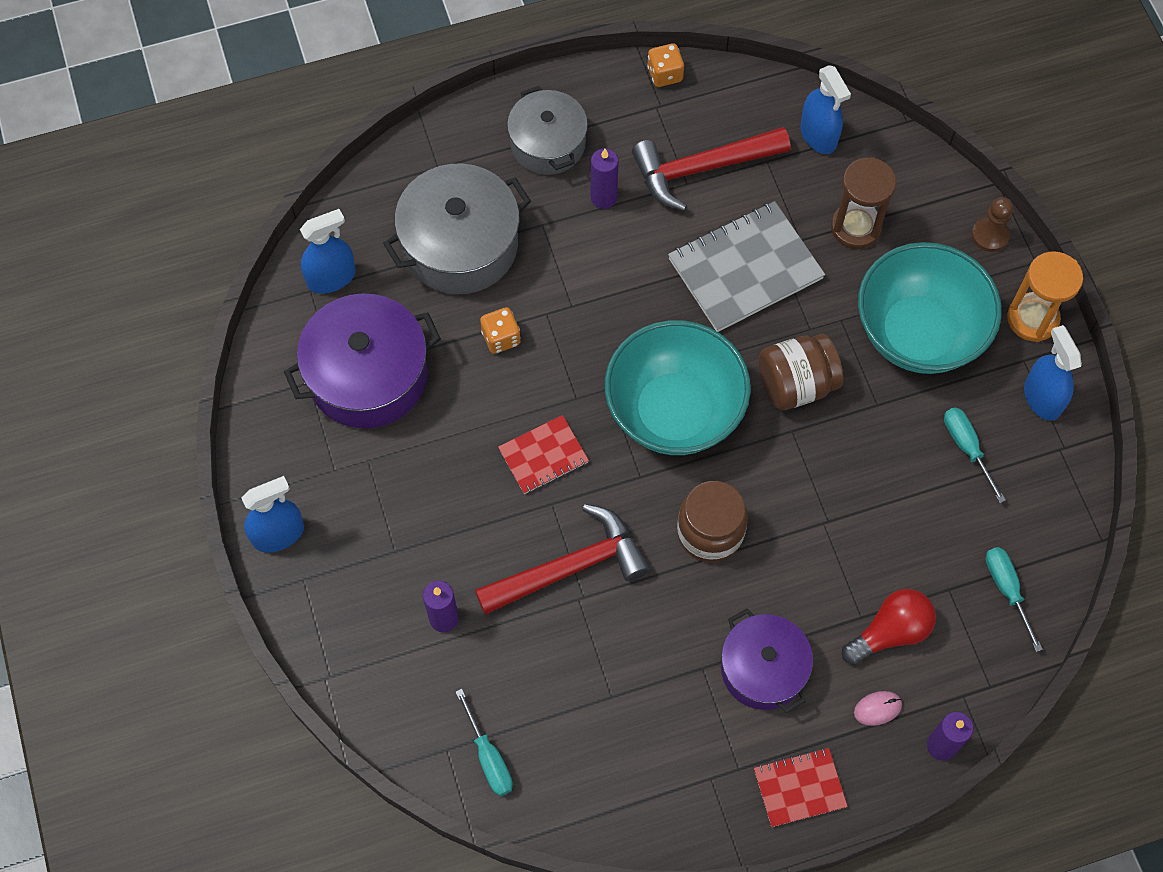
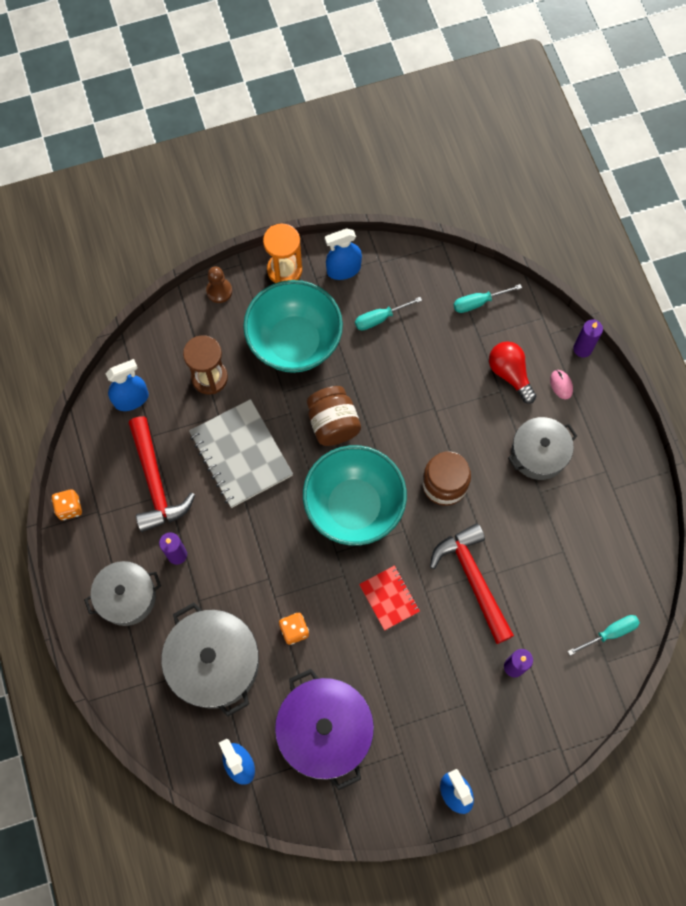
camera: 90 degrees left, 5 degrees up
(763, 669) = (538, 453): purple pot -> grey pot
(799, 788) = (615, 434): red notebook -> none

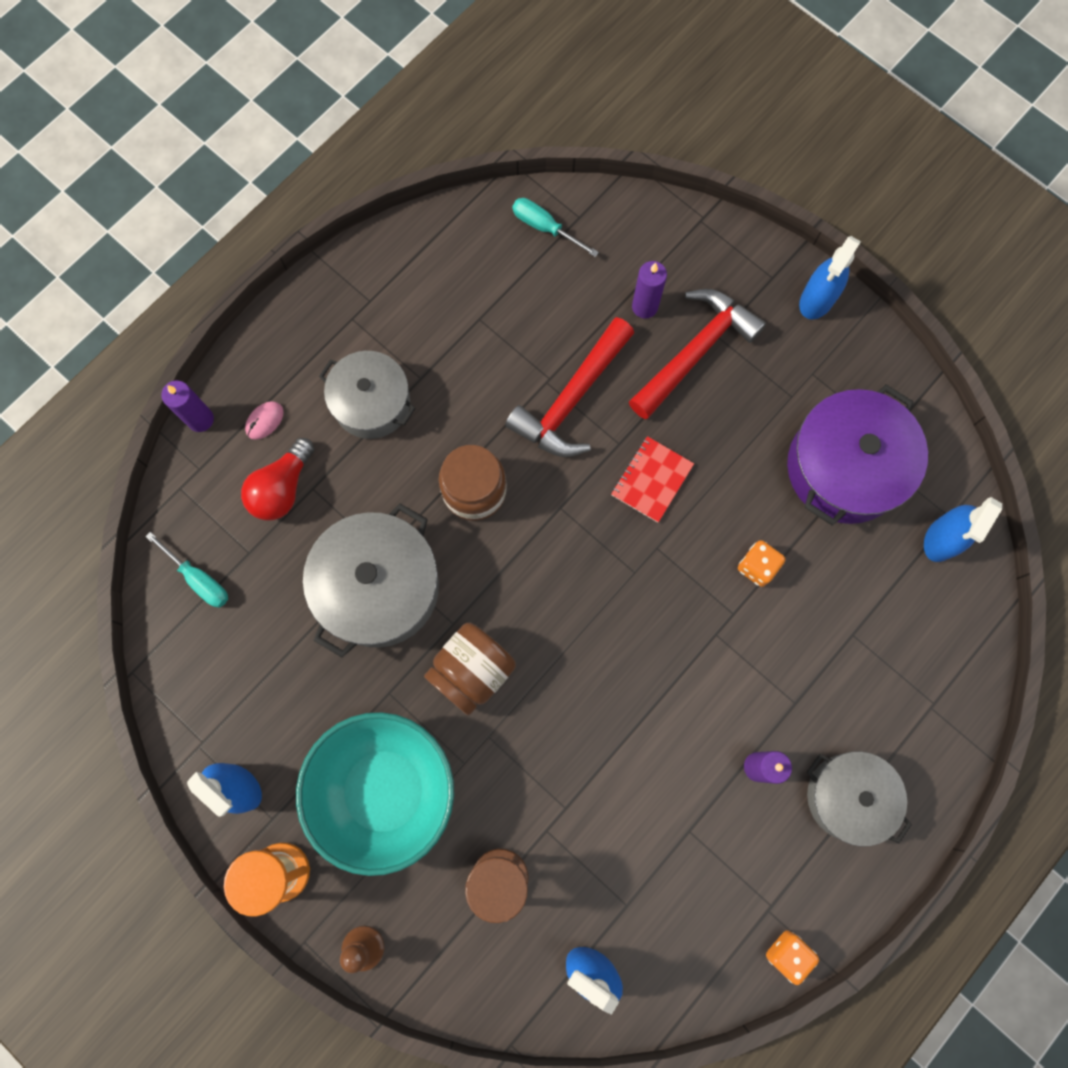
camera: 120 degrees left, 5 degrees up
(155, 482) = (684, 858): red hammer -> red hammer (695, 352)
(214, 663) = (854, 637): grey pot -> grey pot (379, 587)
(241, 454) = (581, 766): grey notebook -> none
(354, 506) = (565, 583): turquoise bowl -> none
(380, 318) = (289, 695): turquoise screwdriver -> none

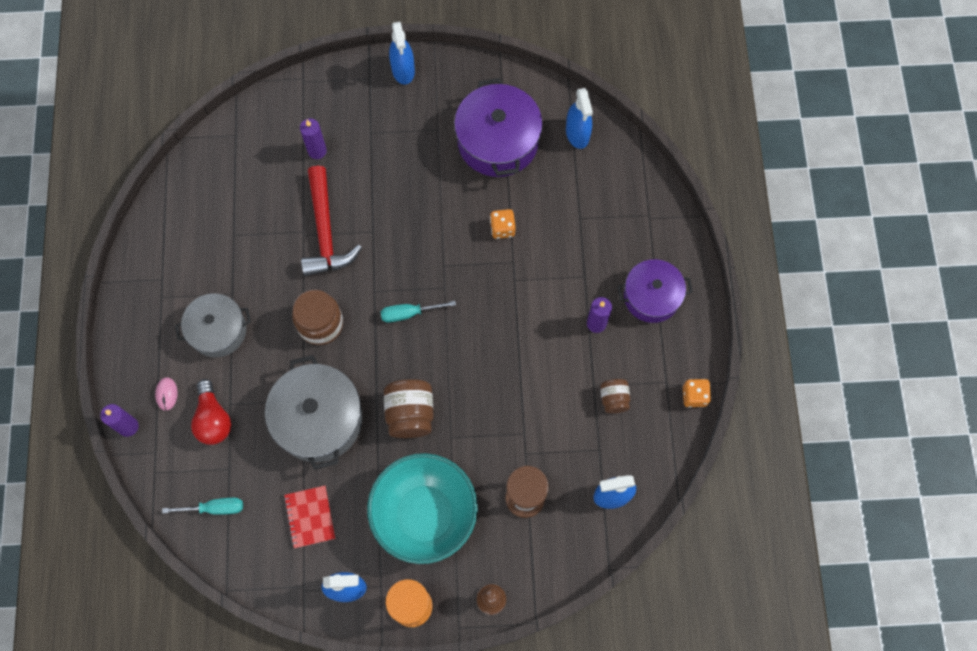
camera: 45 degrees left, 5 degrees down
(545, 228) = (222, 157): turquoise screwdriver -> turquoise screwdriver (409, 313)
(652, 480) = (408, 234): red notebook -> red notebook (310, 517)
(695, 352) = (366, 151): red hammer -> none
(696, 867) = (614, 399): none -> brown jar
(848, 797) = (651, 296): grey pot -> purple pot

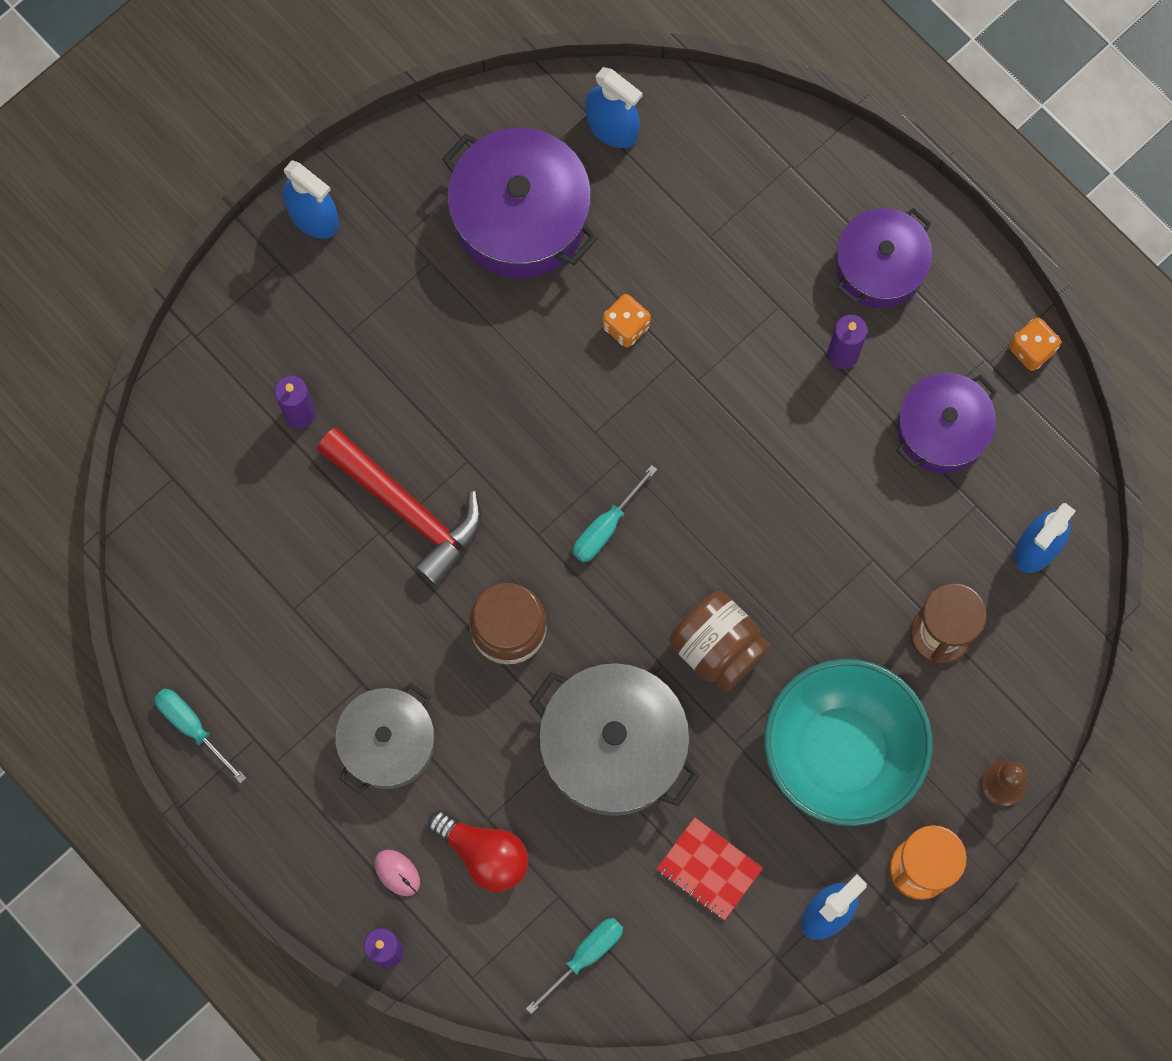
camera: 40 degrees left, 5 degrees up
(140, 251) = (192, 727): none -> turquoise screwdriver
(614, 399) = (942, 430): brown jar -> purple pot

